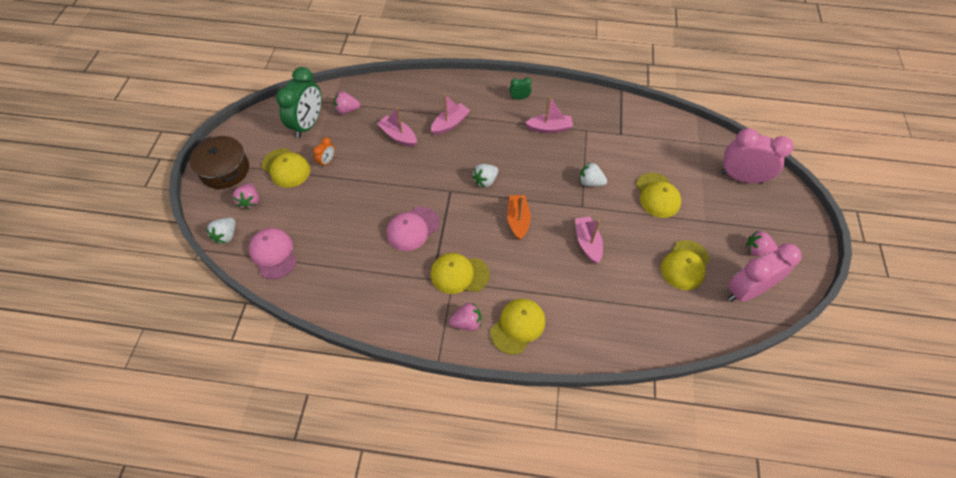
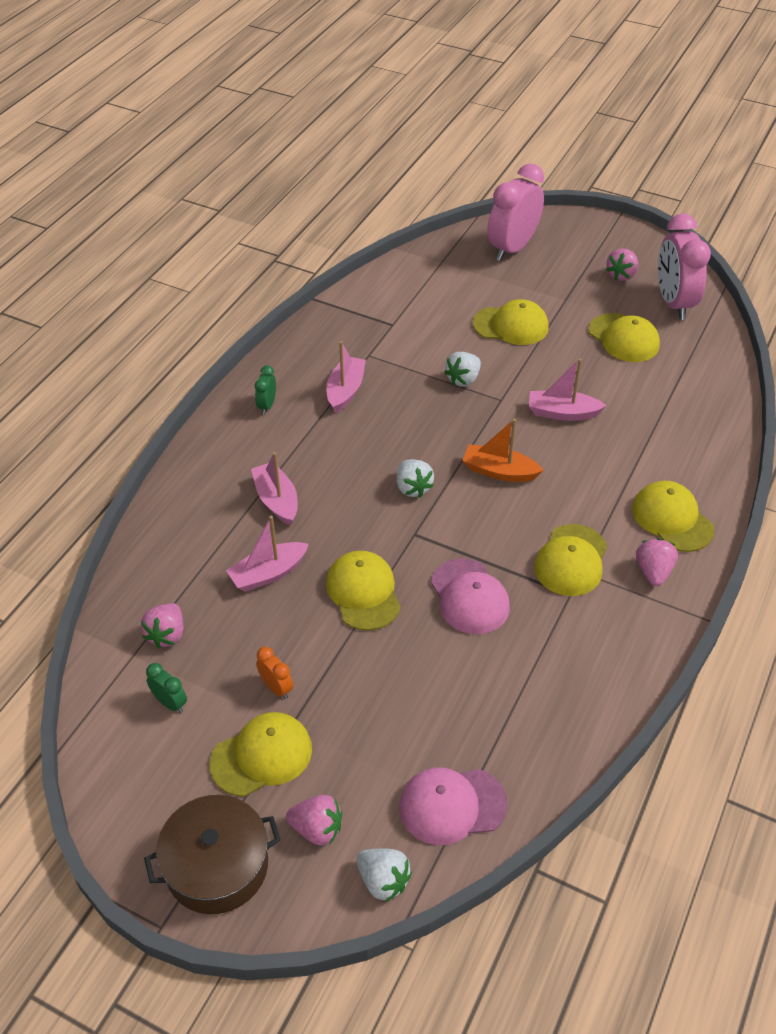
camera: 70 degrees left, 10 degrees down
(308, 124) = (170, 703): green clock -> green clock, size x0.44
(399, 179) = (363, 592): none -> yellow cap

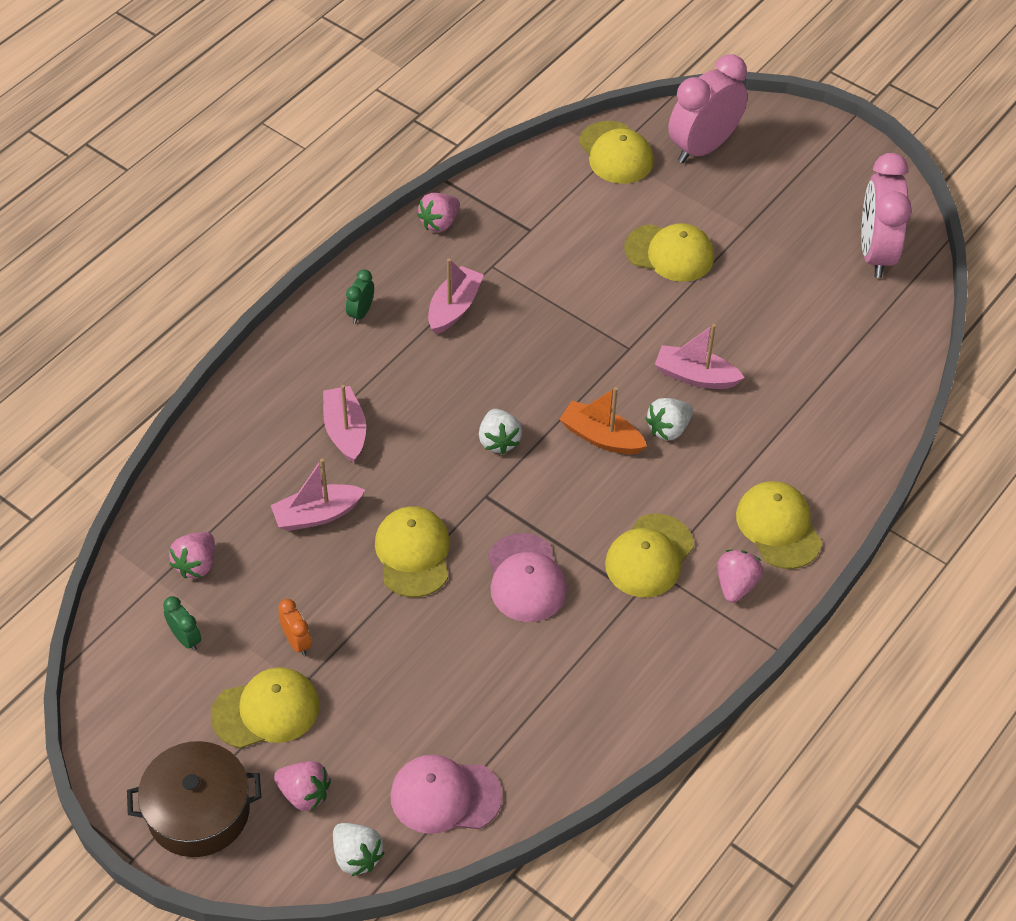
camera: 10 degrees right, 5 degrees up
(463, 379) = (593, 315): white strawberry -> white strawberry (668, 429)
(621, 275) = (825, 205): pink strawberry -> pink strawberry (439, 223)
(624, 338) = (799, 291): yellow cap -> yellow cap (616, 153)

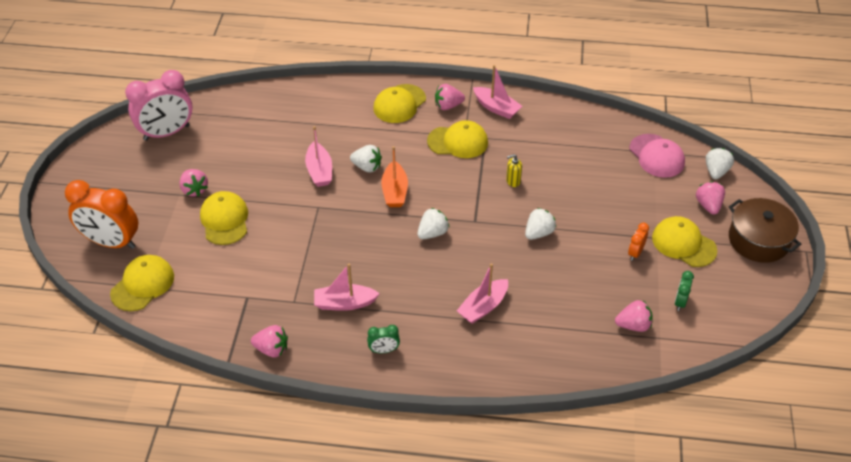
camera: 120 degrees left, 5 degrees down
(317, 515) = (552, 288): pink boat -> pink boat (496, 108)
(413, 553) = (538, 233): yellow cap -> white strawberry
(526, 578) = (513, 181): pink cap -> yellow soap dispenser
(703, 147) = (111, 242): pink clock -> orange clock
(744, 244) = (194, 190): none -> pink strawberry

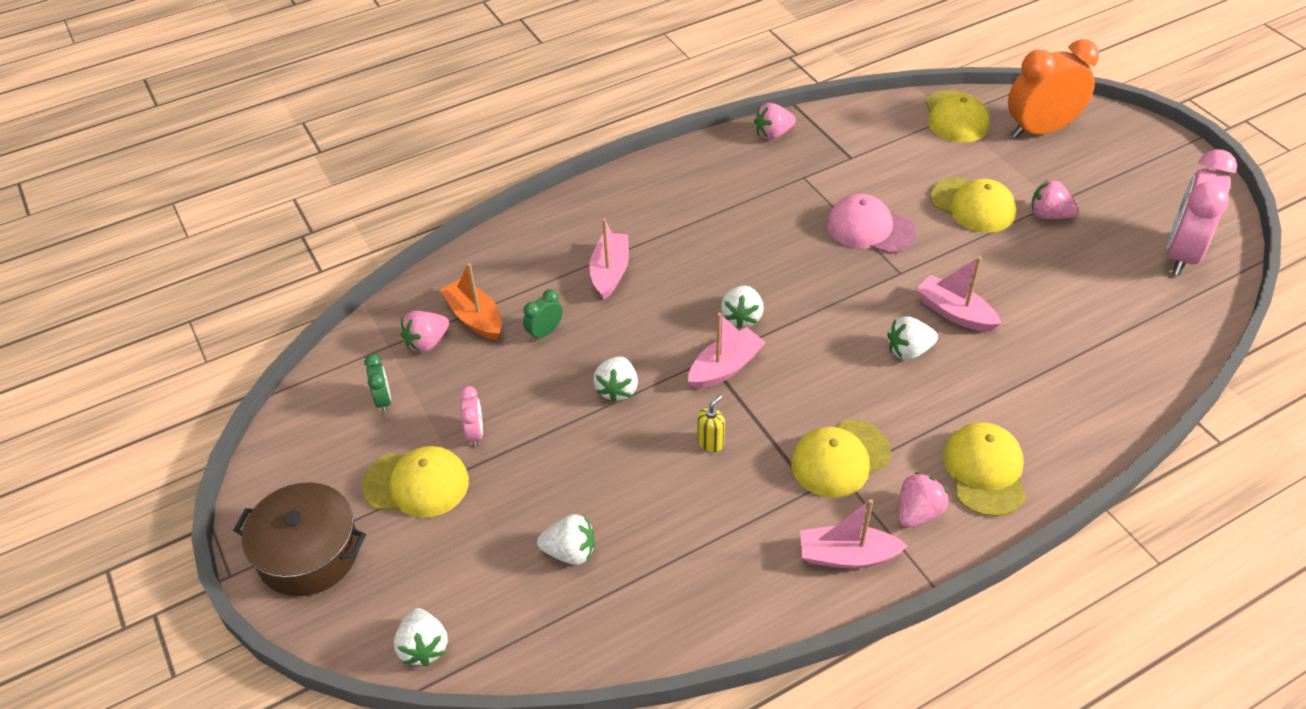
camera: 145 degrees right, 0 degrees up
(344, 303) = (754, 201): pink boat -> pink boat (725, 367)
(384, 350) = (671, 185): green clock -> green clock (544, 332)
(394, 191) = (839, 340): orange boat -> orange boat (475, 317)
(622, 172) = (570, 552): none -> white strawberry
(635, 253) = (475, 433): orange clock -> pink clock
(656, 156) = (535, 619): pink cap -> pink cap (870, 228)
(708, 205) = (408, 570): pink strawberry -> none

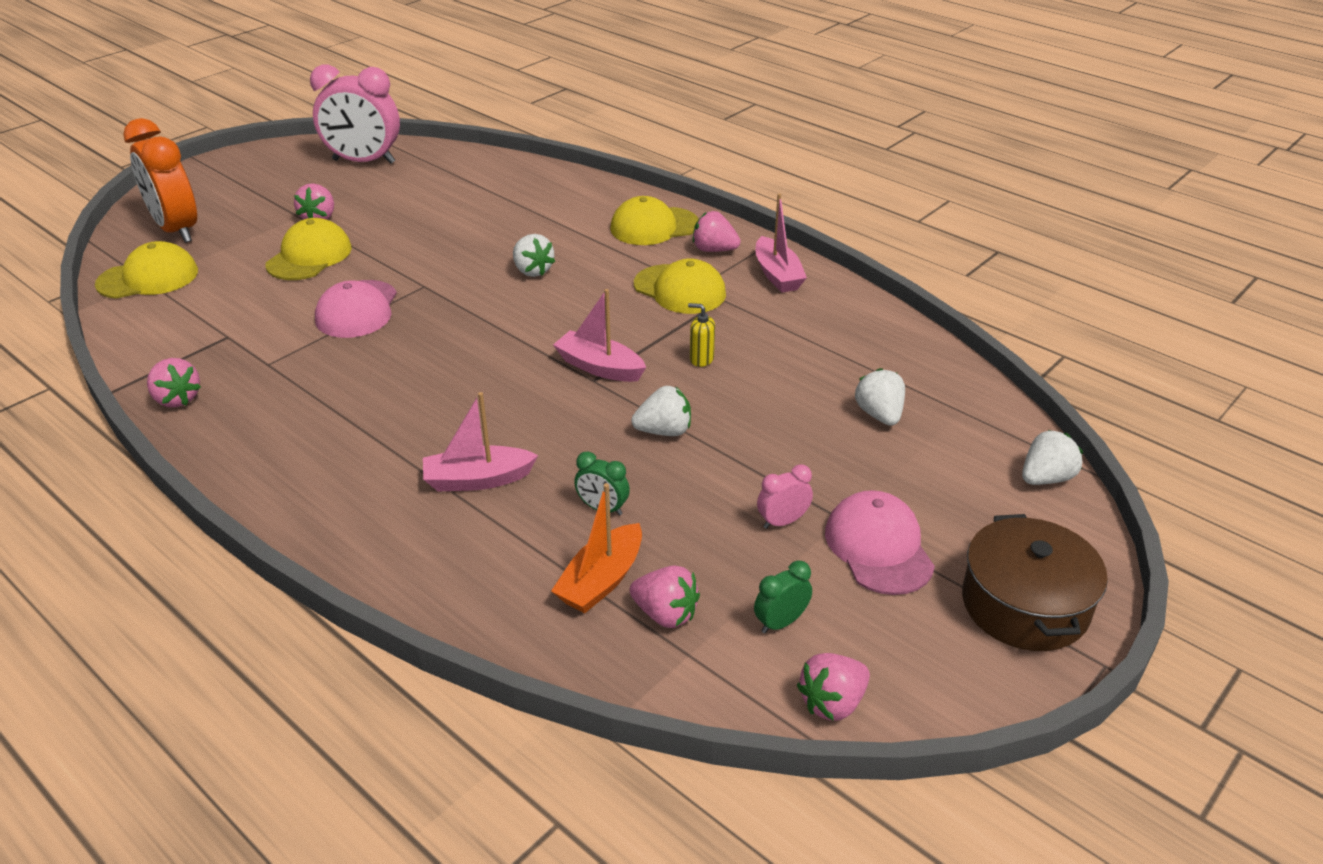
camera: 110 degrees left, 10 degrees down
(306, 405) = (832, 703): none -> pink strawberry
(416, 483) = (878, 547): yellow cap -> pink cap
(742, 317) = (522, 369): white strawberry -> none
(954, 313) = (473, 253): pink boat -> none

